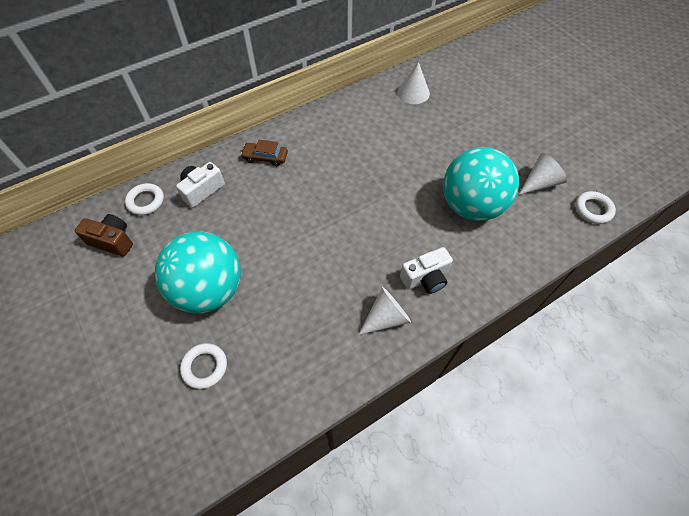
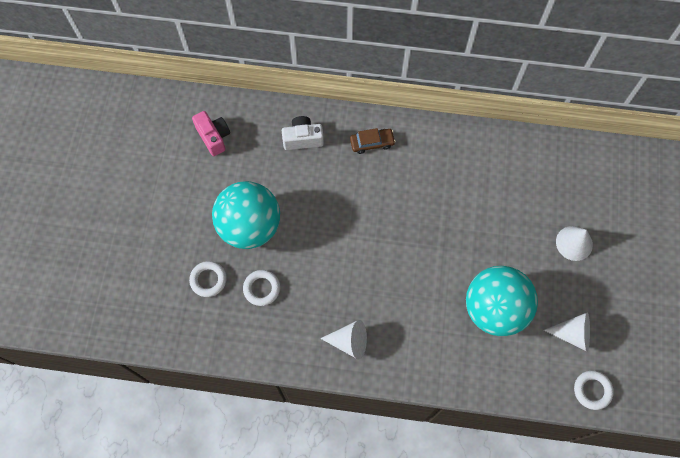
camera: 40 degrees right, 10 degrees up
(112, 241) = (214, 137): brown camera -> pink camera
(146, 201) = (257, 119): white ring -> white ring (262, 288)
(265, 157) = (372, 143): brown car -> brown car turned 120 degrees clockwise
(413, 92) = (551, 168): white cone -> white cone (574, 243)
(425, 278) = (403, 337): white camera -> none

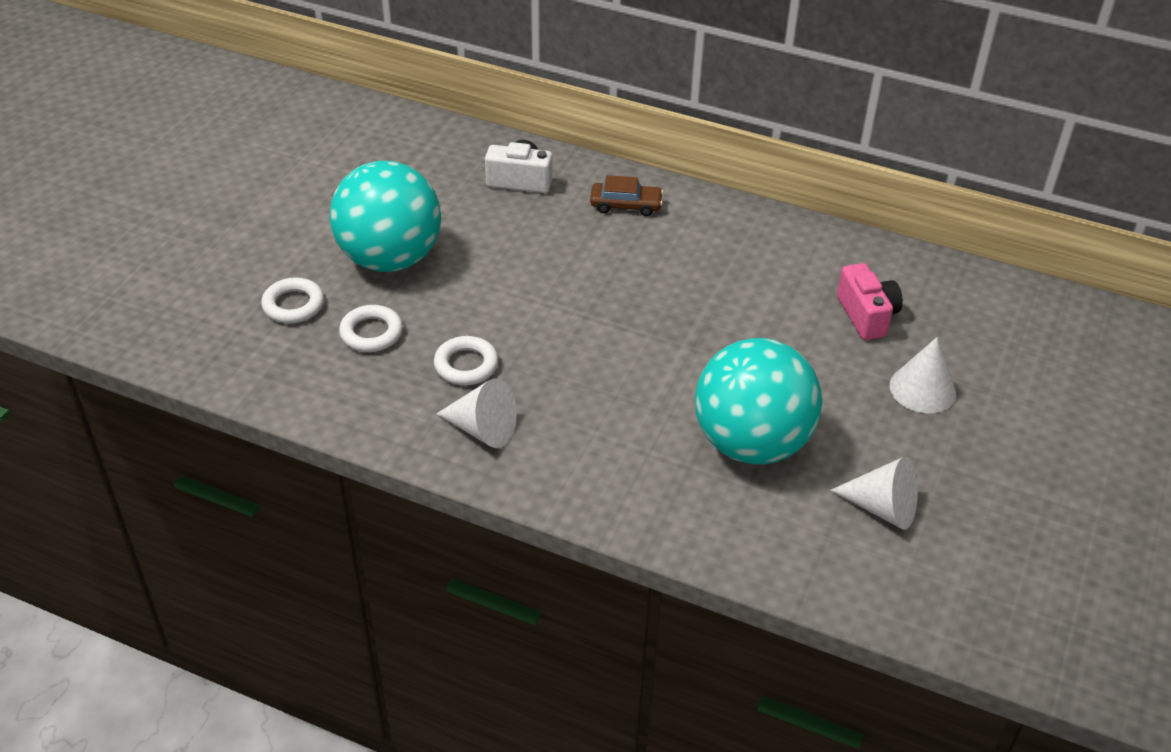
camera: 15 degrees right, 25 degrees down
(214, 137) = (387, 153): pink camera -> pink camera (867, 315)
(592, 390) = (895, 596): white ring -> white ring (466, 365)

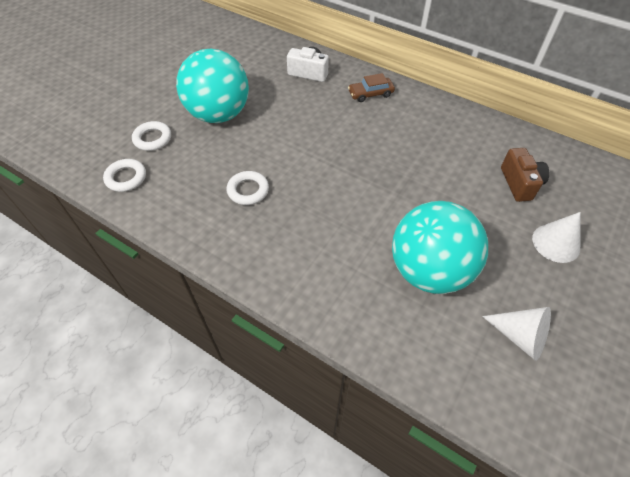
camera: 10 degrees right, 10 degrees up
(371, 333) = (194, 162): white ring -> white ring (126, 178)
(482, 429) = (248, 238): white cone -> none
(626, 205) = (370, 94): brown car -> brown car turned 150 degrees clockwise
(867, 315) = (520, 183): pink camera -> brown camera

